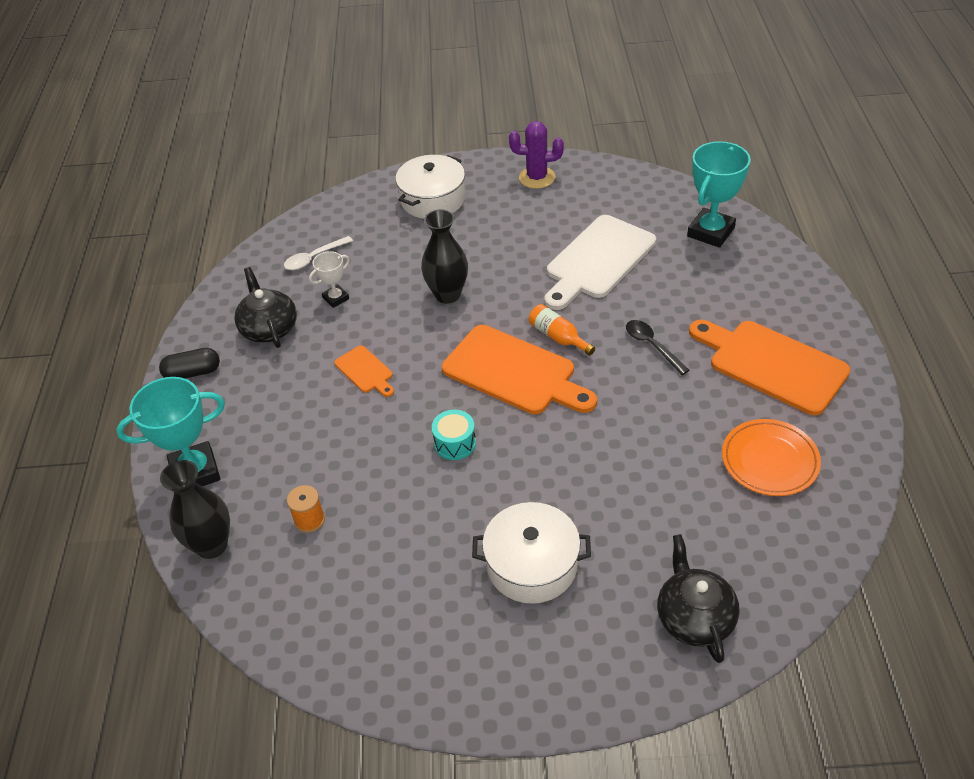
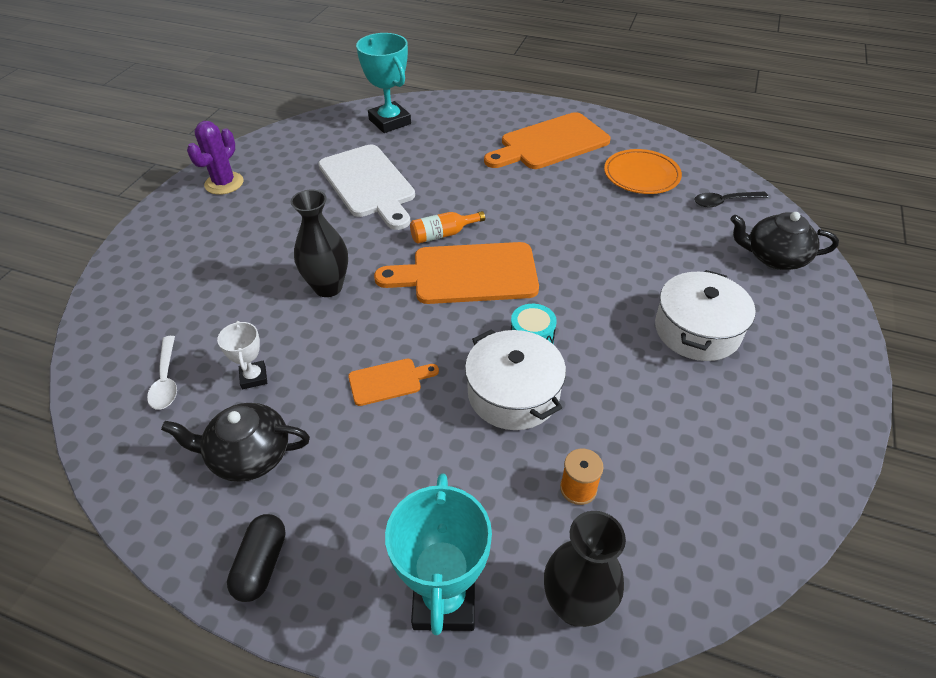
camera: 70 degrees left, 0 degrees up
(432, 199) = (176, 258): white pot -> white pot (513, 393)
(514, 372) = (467, 274): orange cutting board -> orange cutting board turned 150 degrees counterclockwise
(652, 346) = (492, 189): black spoon -> black spoon (724, 202)

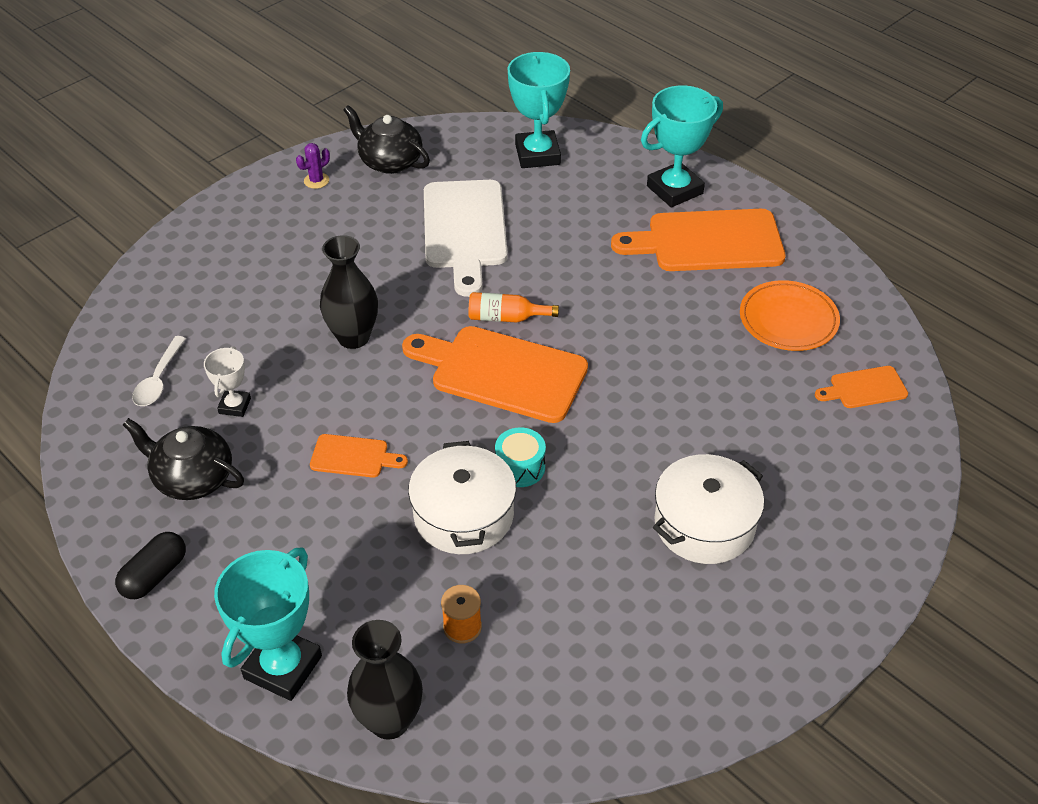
camera: 25 degrees right, 0 degrees up
(224, 183) = (316, 181): purple cactus -> purple cactus, size x0.57
(503, 118) = (674, 190): none -> turquoise trophy
(724, 202) = (864, 388): black spoon -> orange cutting board
(774, 257) = (867, 476): black teapot -> black teapot (389, 161)

